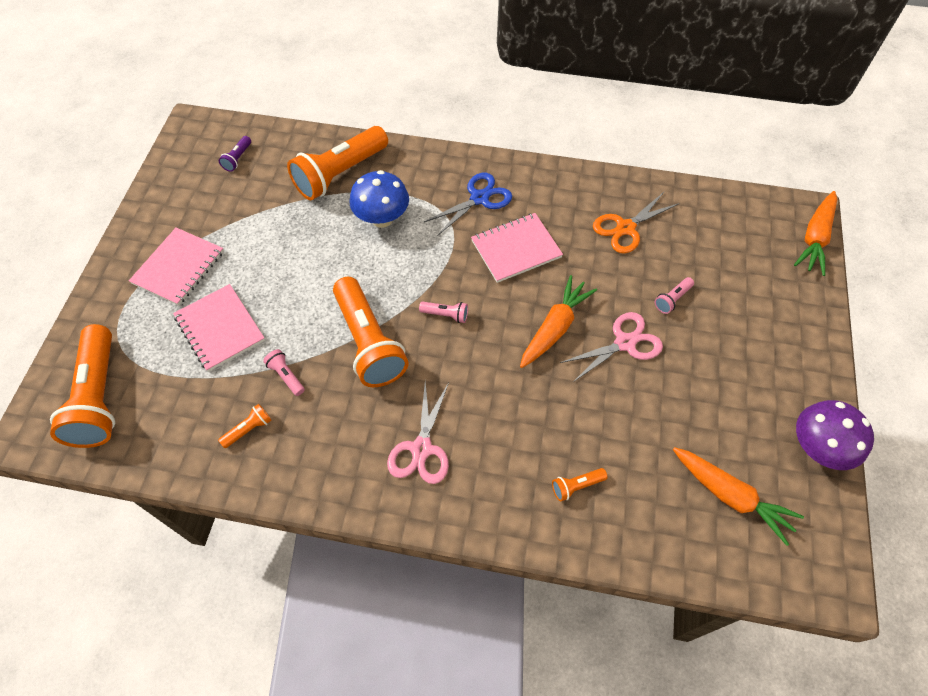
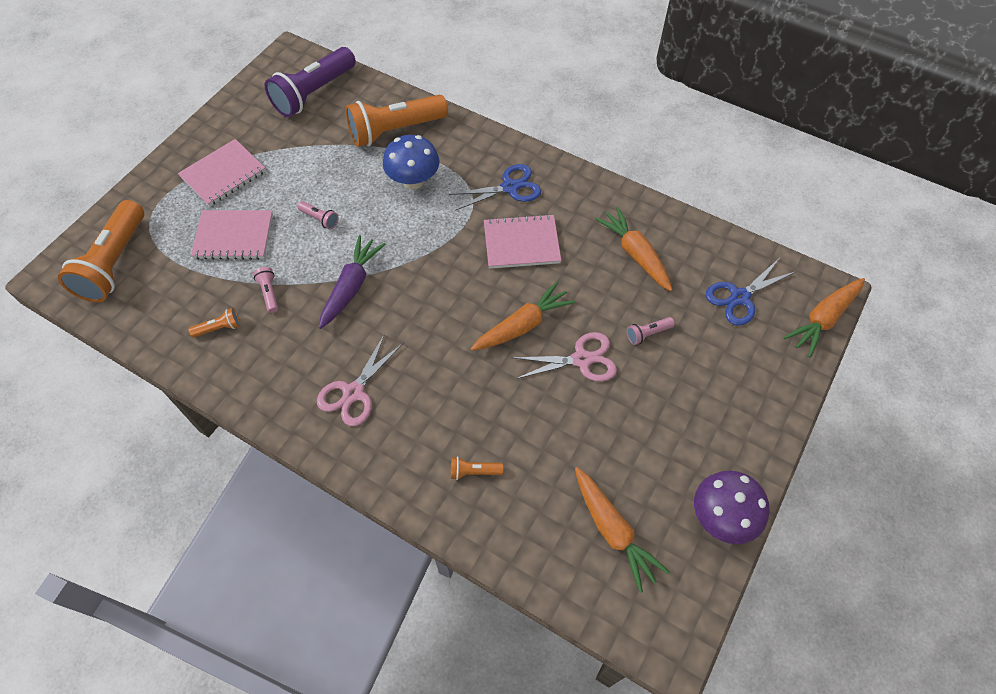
camera: 20 degrees right, 0 degrees up
(220, 328) = (234, 236): pink notebook -> pink notebook turned 75 degrees counterclockwise
(238, 159) = (314, 93): purple flashlight -> purple flashlight, size x2.43
(369, 342) = (351, 286): orange flashlight -> purple carrot
(446, 315) = (429, 283): pink flashlight -> pink flashlight (320, 219)
(625, 228) = (635, 254): orange scissors -> orange carrot
(736, 240) = (739, 297): none -> blue scissors

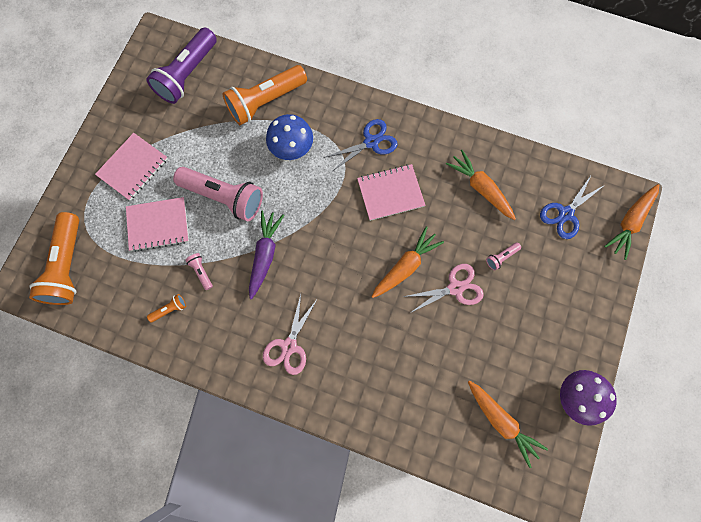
camera: 10 degrees left, 15 degrees up
(320, 219) = (224, 197): pink flashlight -> pink flashlight, size x2.43
(474, 471) = (393, 394): orange flashlight -> none

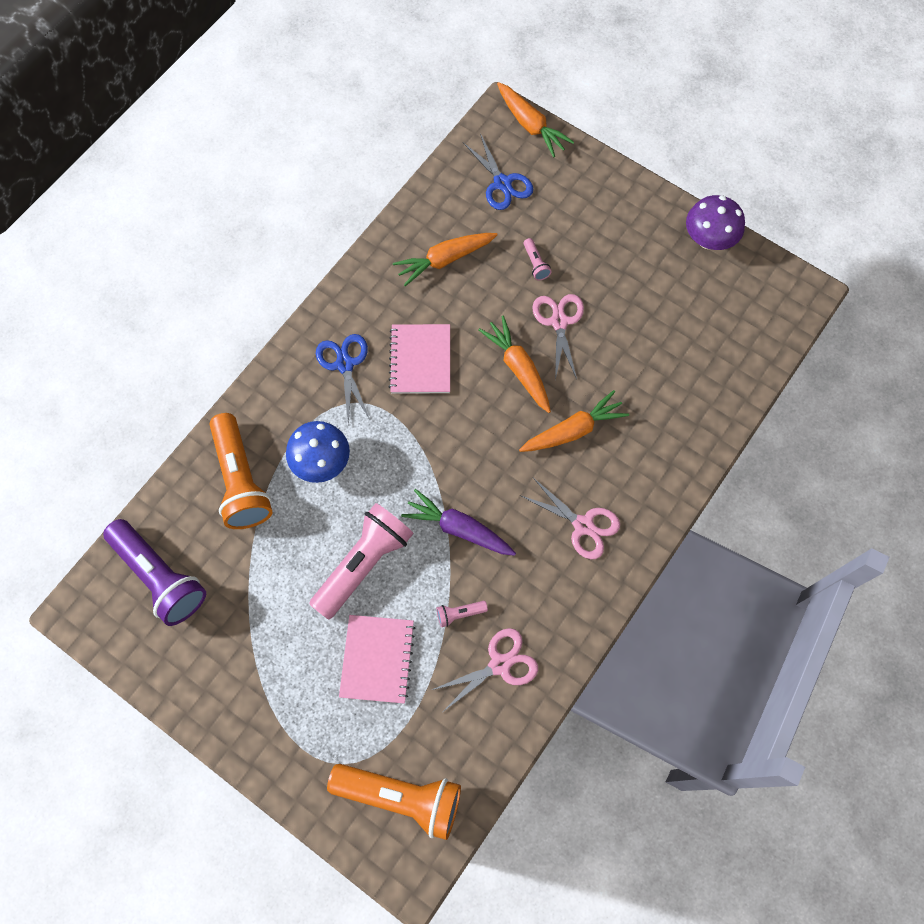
camera: 75 degrees left, 5 degrees down
(133, 167) = (280, 680): pink notebook -> none
(170, 309) = (500, 664): orange flashlight -> pink scissors
(501, 421) = (719, 319): orange carrot -> orange carrot (573, 430)

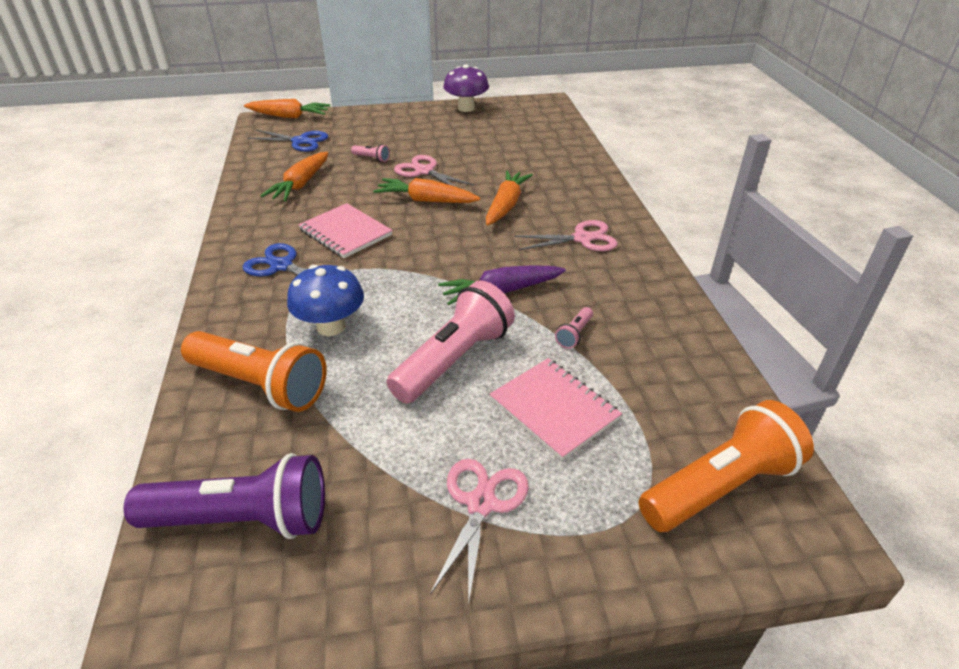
camera: 45 degrees left, 30 degrees down
(364, 563) = (454, 359): pink flashlight -> pink flashlight turned 45 degrees clockwise
(500, 664) = (648, 340): pink scissors -> pink scissors (481, 504)

